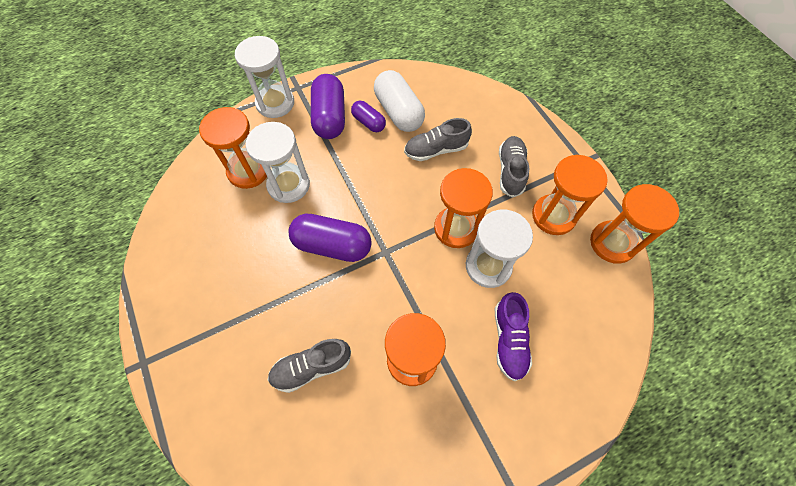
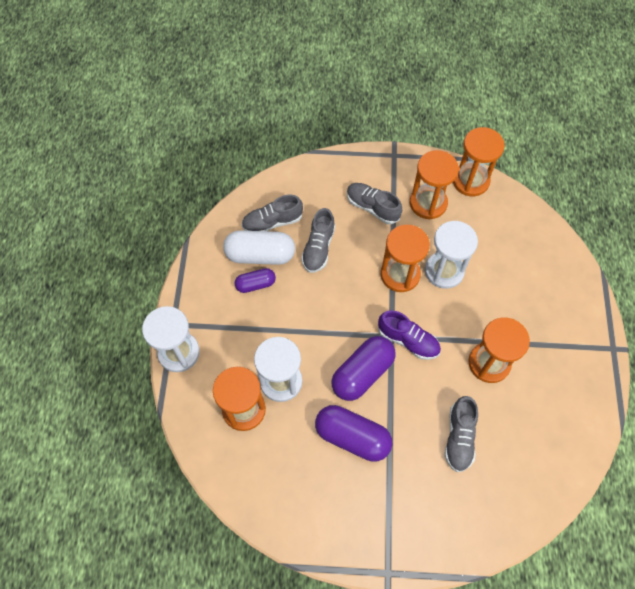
camera: 60 degrees left, 0 degrees up
(329, 117) = (228, 313): purple capsule -> purple capsule (352, 437)
(436, 105) = (272, 222): none -> grey shoe
(509, 340) = (507, 291): purple shoe -> purple shoe (408, 340)

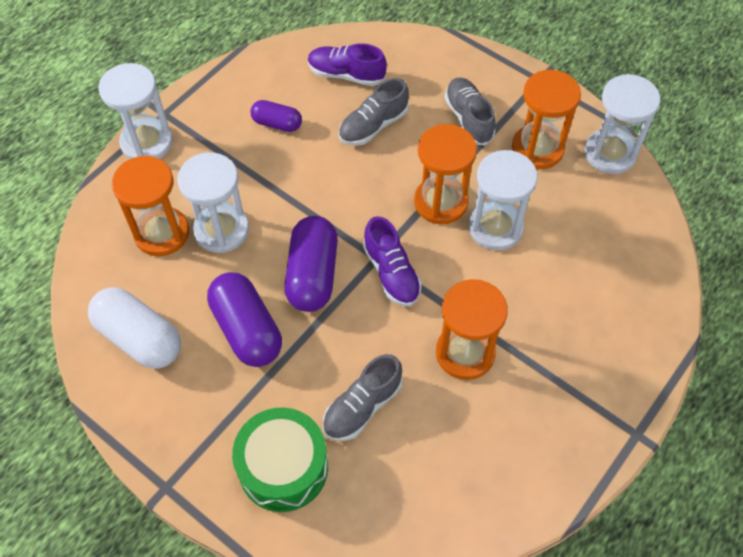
camera: 35 degrees right, 5 degrees down
(260, 255) = (306, 99): white capsule -> white capsule (139, 338)
(272, 222) = (346, 74): grey shoe -> purple shoe
(362, 373) = (312, 275): purple capsule -> purple capsule turned 75 degrees counterclockwise
(445, 508) = (283, 467): none -> green drum
(470, 181) = (610, 153): orange hourglass -> white hourglass

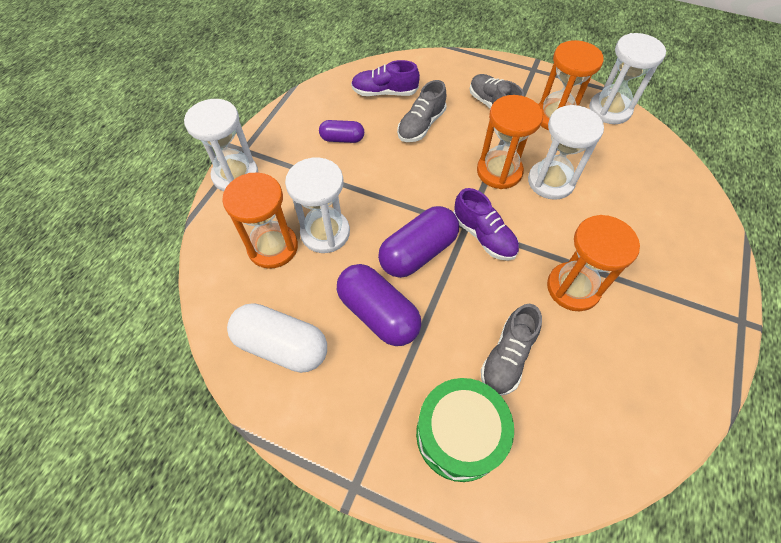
camera: 15 degrees left, 0 degrees up
(312, 275) = (418, 252): purple capsule -> purple capsule turned 60 degrees clockwise

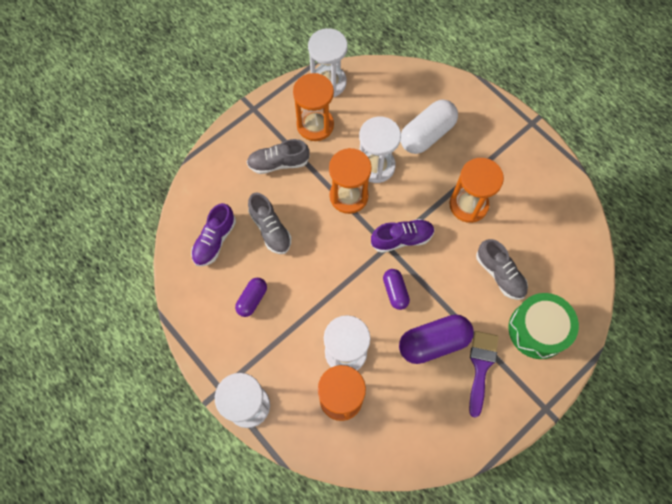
camera: 65 degrees left, 10 degrees up
(282, 346) = (431, 421): white capsule -> white capsule (427, 134)
(374, 379) = (481, 366): none -> purple brush
(418, 252) = (395, 291): purple capsule -> purple capsule, size x0.57

